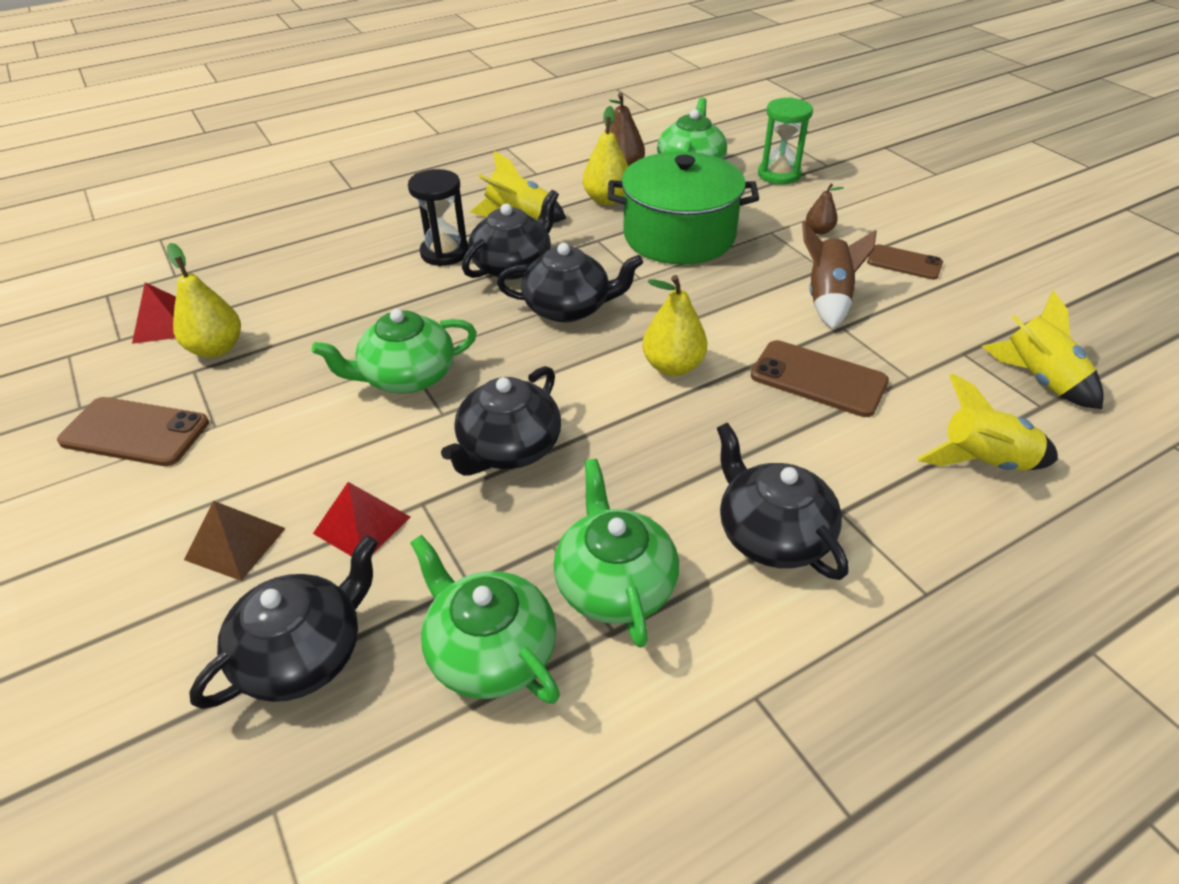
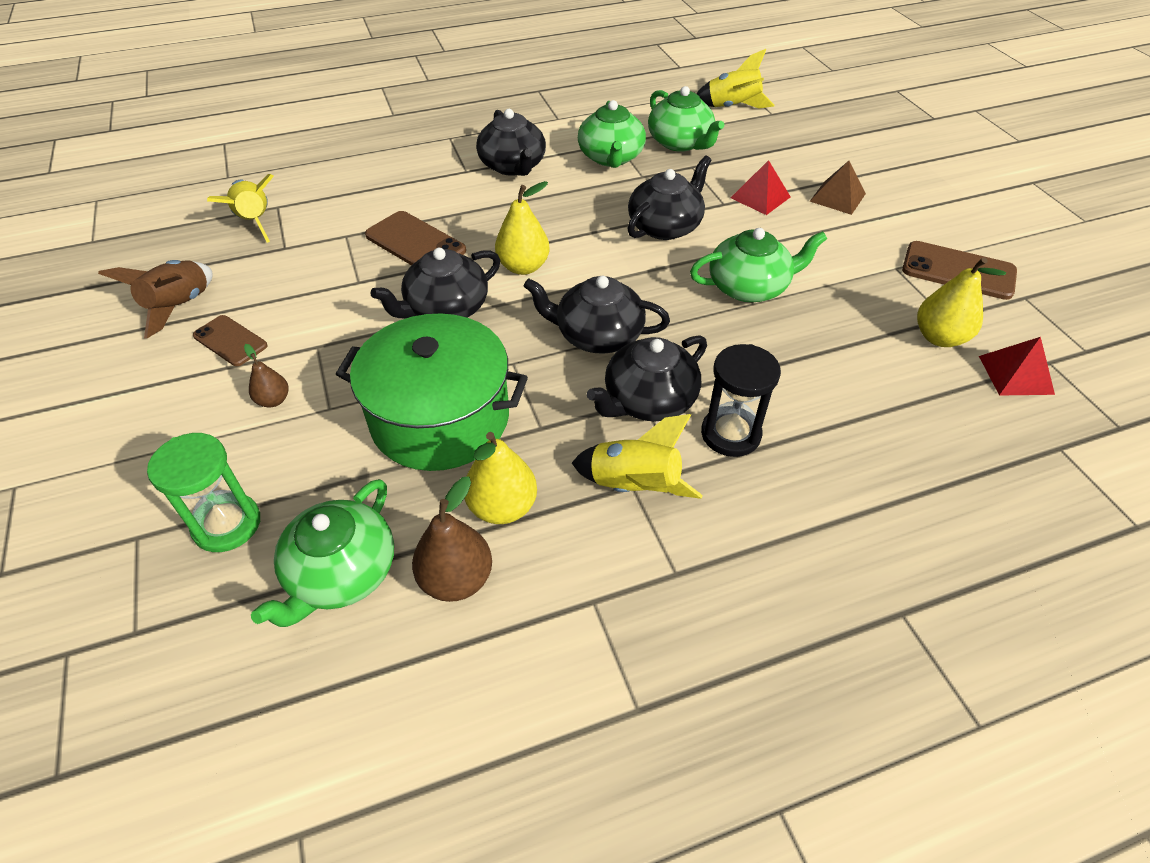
camera: 170 degrees left, 5 degrees up
(303, 654) = (776, 151): black teapot -> black teapot (446, 308)
(828, 300) = (346, 309): brown rocket -> brown rocket (180, 306)
(983, 462) = (355, 182): yellow rocket -> yellow rocket (732, 107)

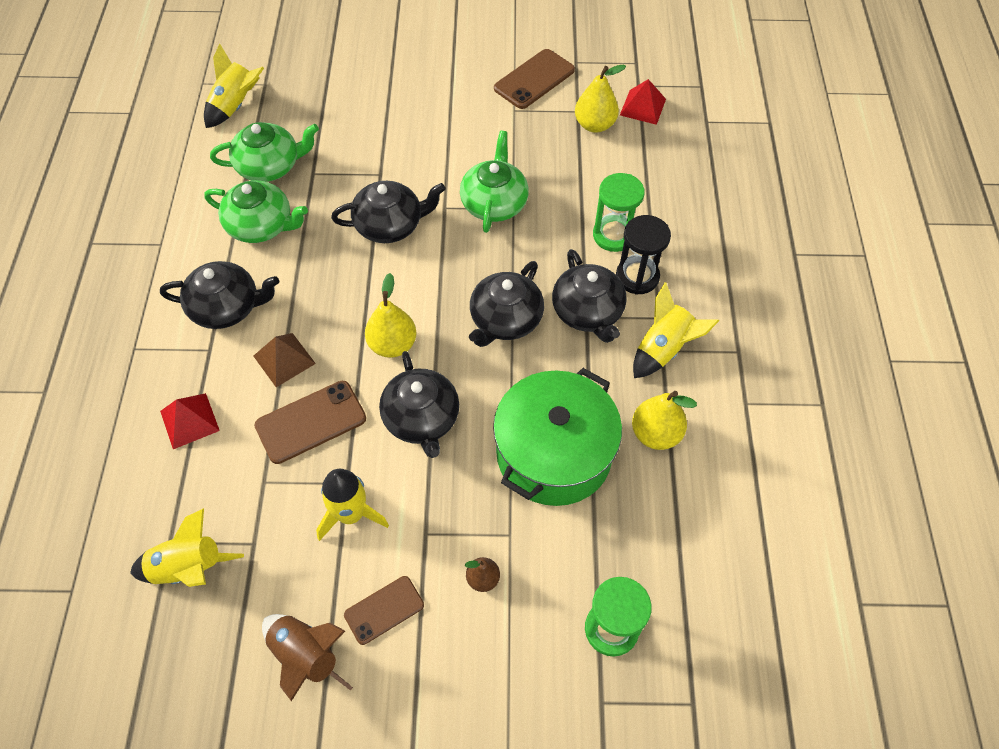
camera: 70 degrees left, 10 degrees up
(326, 293) = (350, 514): none -> yellow rocket
(341, 573) = (681, 551): green teapot -> none
(456, 579) = (708, 478): brown pear -> none
(665, 226) = (390, 225): black teapot -> black teapot turned 105 degrees clockwise
(760, 197) = (385, 147): red pyramid -> red pyramid (189, 420)
(779, 396) = (613, 235): none -> green hourglass
(837, 197) = (413, 100): brown pyramid -> brown pyramid (284, 359)

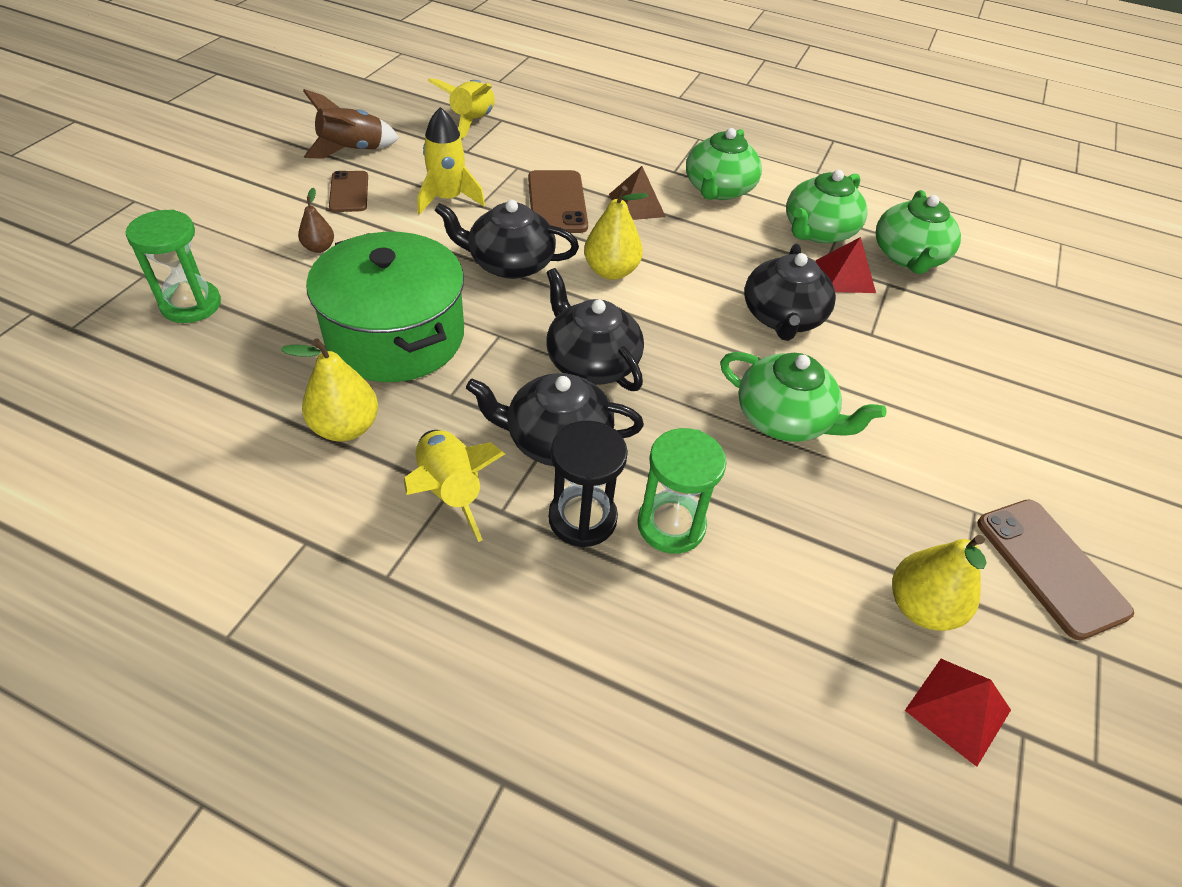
camera: 110 degrees right, 10 degrees down
(189, 420) = (605, 148): red pyramid -> red pyramid (845, 276)
(226, 307) = (718, 189): black teapot -> green teapot
(235, 106) = (1017, 256): yellow rocket -> none

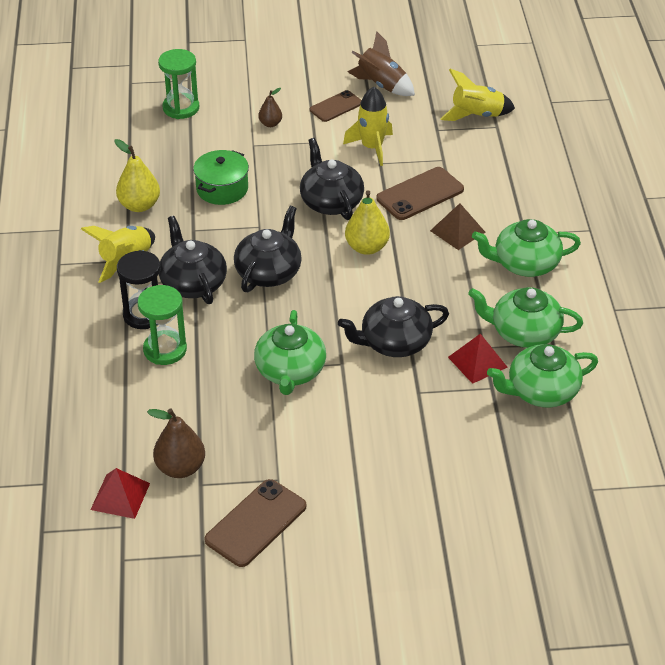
camera: 65 degrees right, 5 degrees down
(395, 336) = (222, 189): green pot -> green pot, size x0.57
(921, 607) = (180, 468): yellow pear -> brown pear

